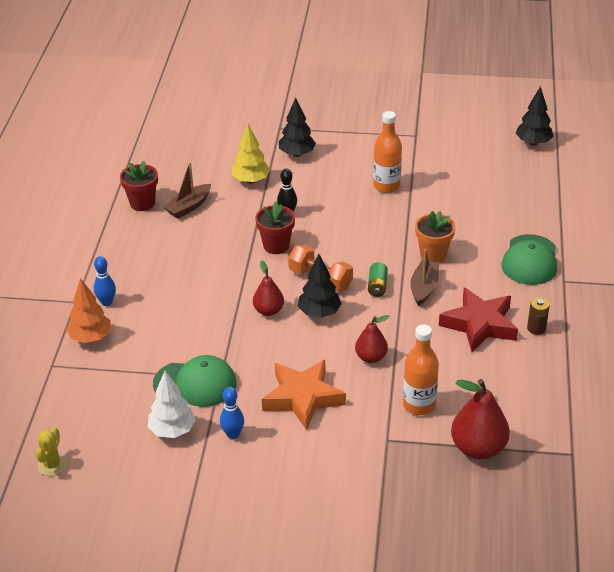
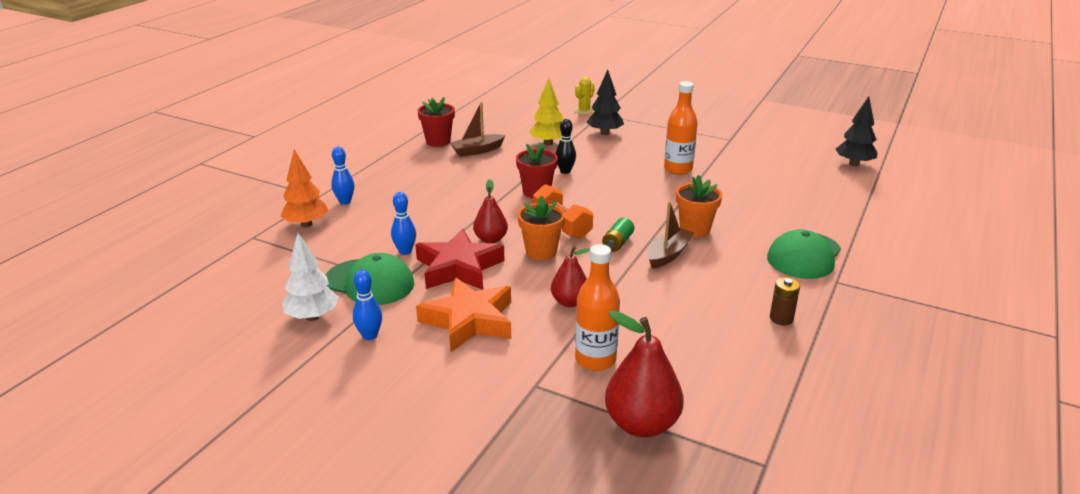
camera: 20 degrees right, 10 degrees down
(52, 465) = (172, 317): yellow cactus -> yellow cactus (584, 110)
(203, 343) = (405, 251): none -> blue bowling pin
(319, 313) = (541, 252): black tree -> orange flower pot
(479, 324) = (713, 300): red star -> red star (458, 268)

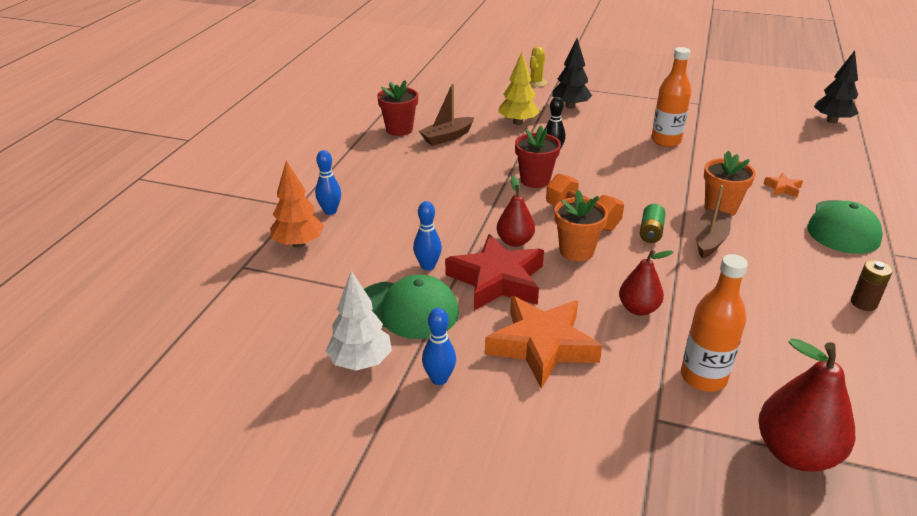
camera: 10 degrees left, 5 degrees up
(766, 218) = (782, 188): none -> orange star

